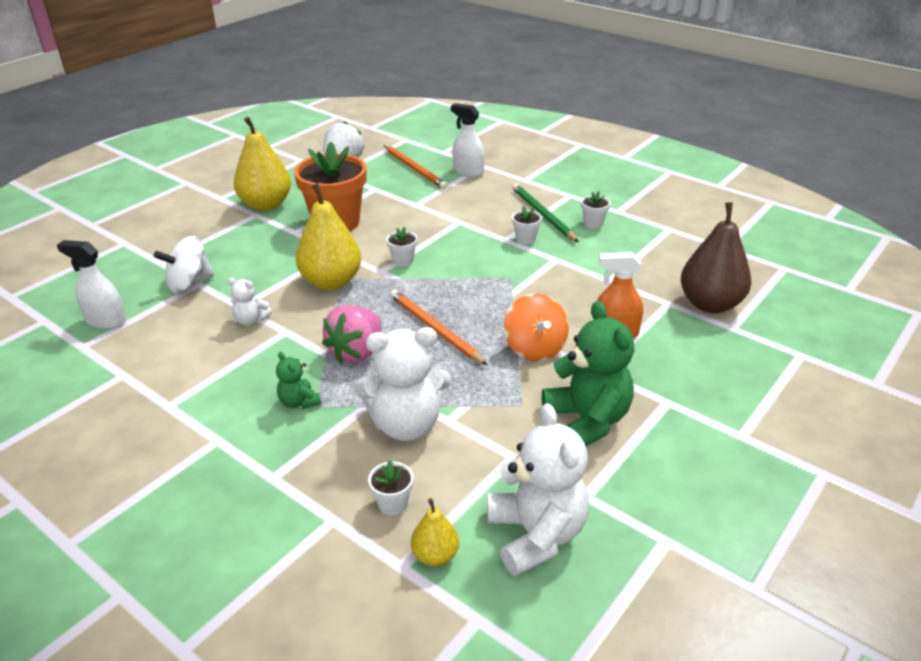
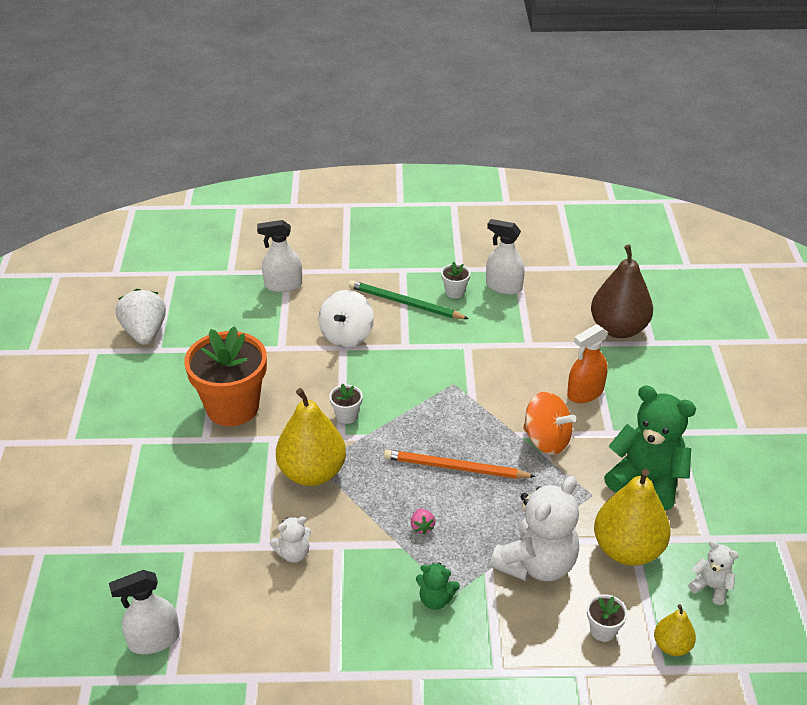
camera: 40 degrees left, 5 degrees up
(189, 284) = (182, 553): white spinning top -> white spinning top (346, 335)
(266, 205) = (132, 424): yellow pear -> yellow pear (627, 550)
(356, 352) = (422, 527): pink strawberry -> pink strawberry, size x0.43
(414, 169) = (228, 306): orange pencil -> none
(525, 239) = (420, 337): white flower pot -> none
(536, 535) = (711, 587): white teddy bear -> white teddy bear, size x0.49
(640, 236) = (503, 287): none -> white spray bottle

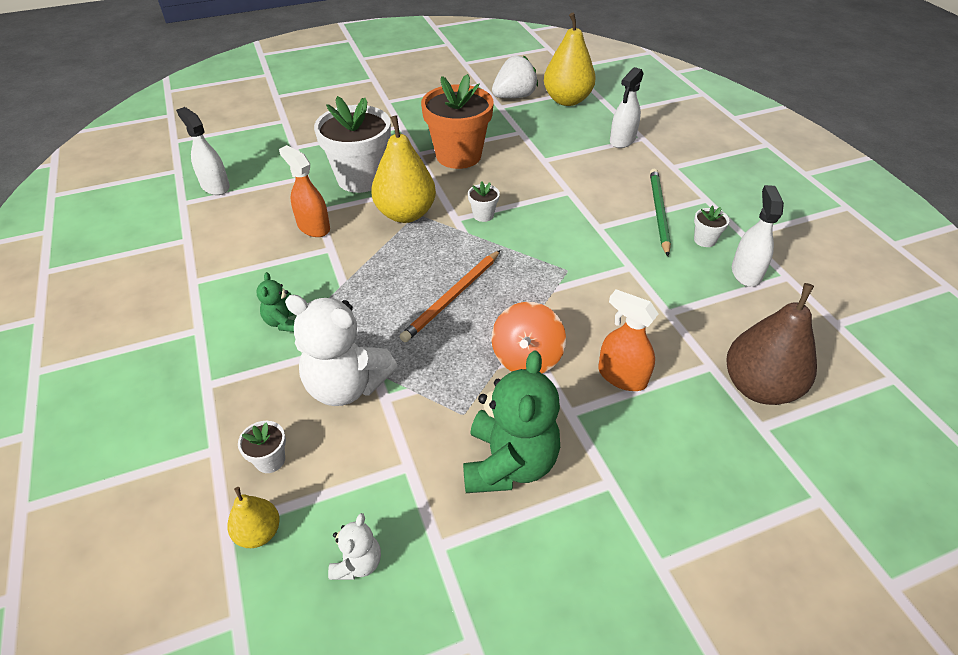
camera: 70 degrees right, 5 degrees up
(225, 497) = (361, 178): none -> white flower pot
(283, 285) = (622, 140): white spray bottle -> white spray bottle turned 120 degrees counterclockwise
(293, 553) = (313, 227): white teddy bear -> orange spray bottle
(346, 335) = (585, 189): white spinning top -> none
(422, 527) = (368, 293): pink strawberry -> none
(455, 468) = (452, 297): orange pencil -> orange pencil turned 135 degrees counterclockwise
(627, 550) = (391, 462): yellow pear -> yellow pear (567, 100)

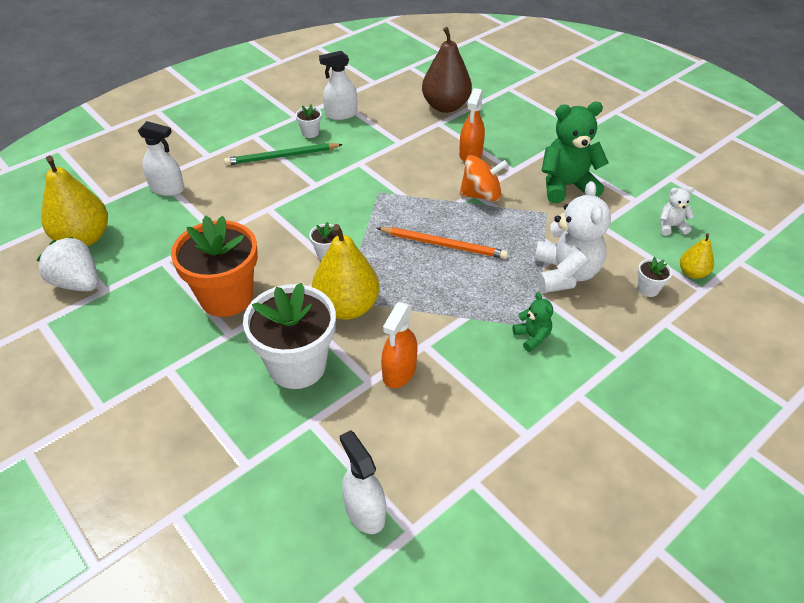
camera: 110 degrees left, 0 degrees up
(215, 186) = (364, 511): white spray bottle -> white spray bottle turned 120 degrees clockwise
(284, 322) = (532, 337): green teddy bear -> green teddy bear turned 90 degrees counterclockwise

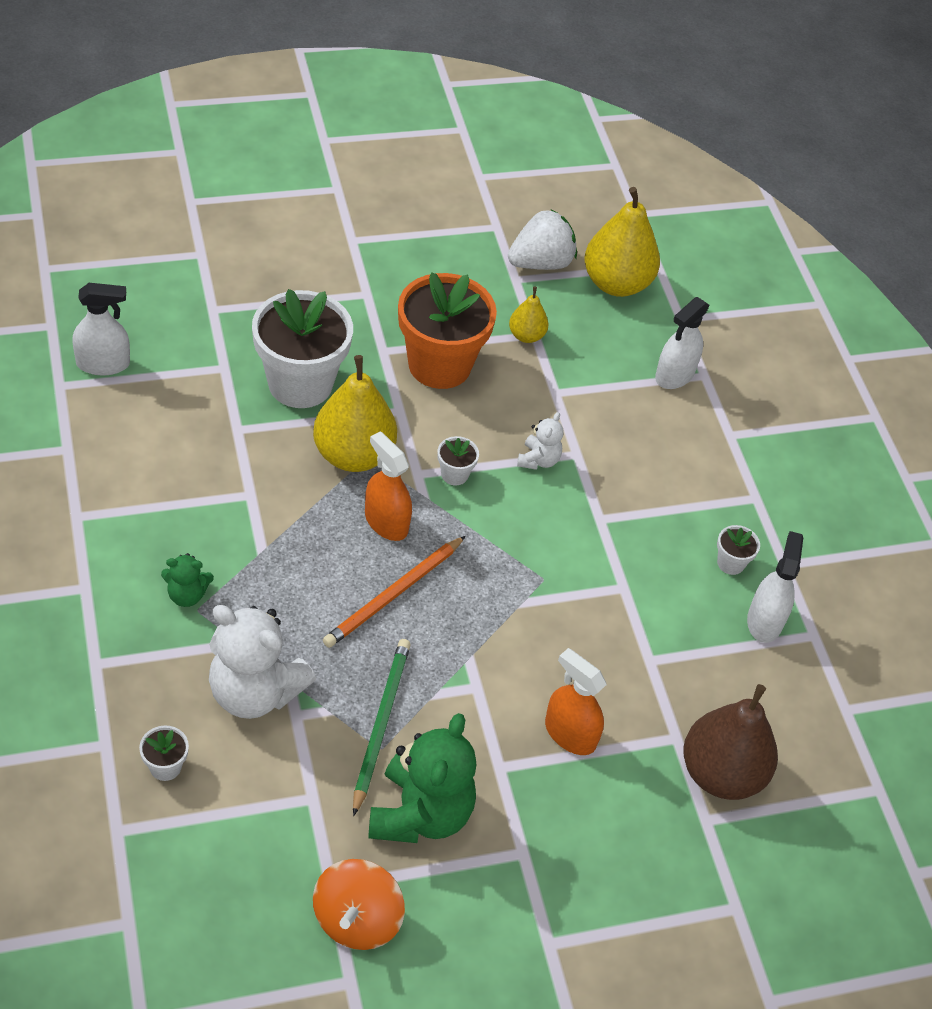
camera: 110 degrees right, 5 degrees up
(281, 156) = (686, 508): green pencil -> green pencil (381, 724)
(399, 372) = (231, 456): orange spray bottle -> orange spray bottle (386, 522)
(481, 195) = (466, 691): orange spinning top -> orange spinning top (356, 919)
(671, 226) = (249, 889): white teddy bear -> white teddy bear (538, 460)
(692, 273) = (151, 842): yellow pear -> yellow pear (526, 335)

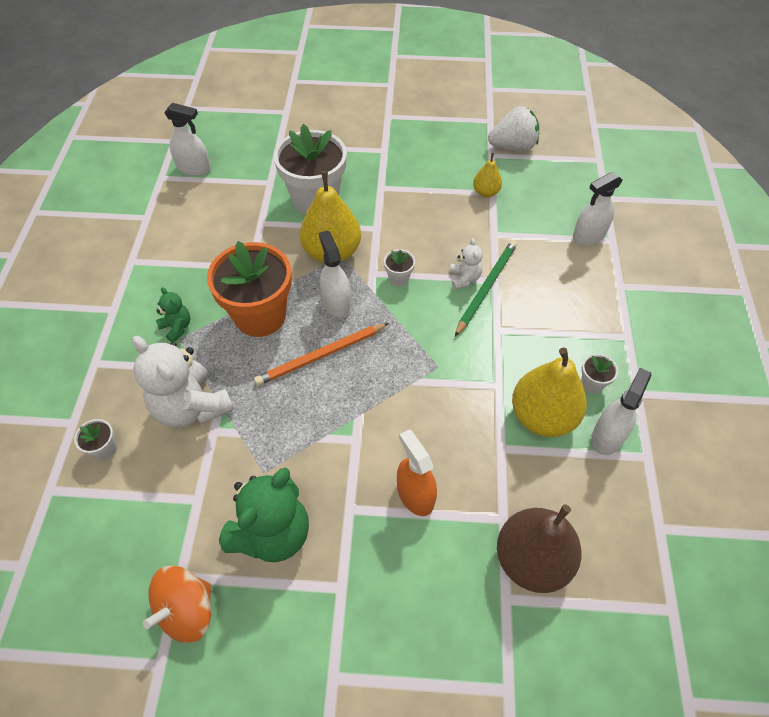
camera: 25 degrees right, 5 degrees up
(187, 595) = (177, 327): green teddy bear -> green teddy bear turned 150 degrees counterclockwise
(381, 724) = (272, 452): green pencil -> green pencil (486, 287)
(386, 522) = (336, 303): orange spray bottle -> white spray bottle
(439, 365) = (416, 202): orange flower pot -> orange flower pot (260, 316)
(538, 460) = (464, 278): white teddy bear -> white teddy bear turned 45 degrees counterclockwise
(616, 283) = (564, 167): yellow pear -> yellow pear (542, 416)

